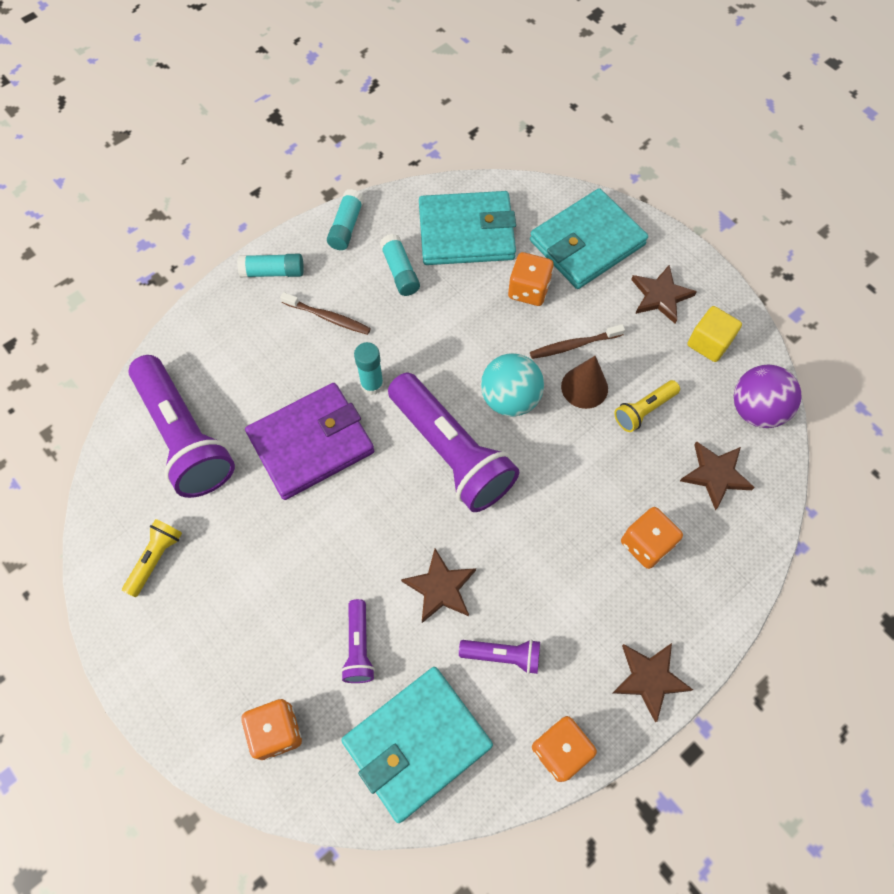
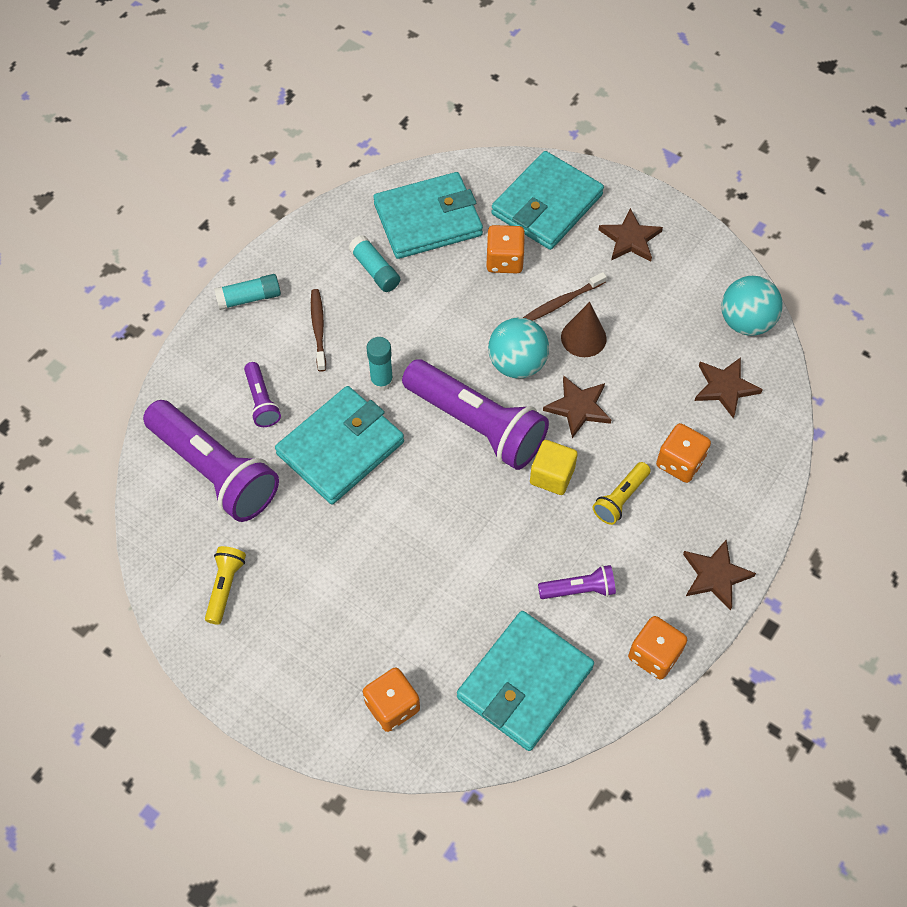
camera: 15 degrees left, 5 degrees down
(311, 443) = (340, 448): purple wallet -> turquoise wallet
(328, 317) = (318, 329): brown toothbrush -> brown toothbrush turned 105 degrees counterclockwise
(346, 226) = (308, 239): turquoise glue stick -> none
(358, 646) = (445, 615): purple flashlight -> purple flashlight (261, 401)
(440, 587) = (504, 546): brown star -> brown star (578, 407)
(644, 410) = (644, 346): yellow flashlight -> yellow flashlight (620, 498)
(709, 343) = (686, 272): yellow cube -> yellow cube (552, 476)
(756, 410) = (745, 322): purple ball -> turquoise ball

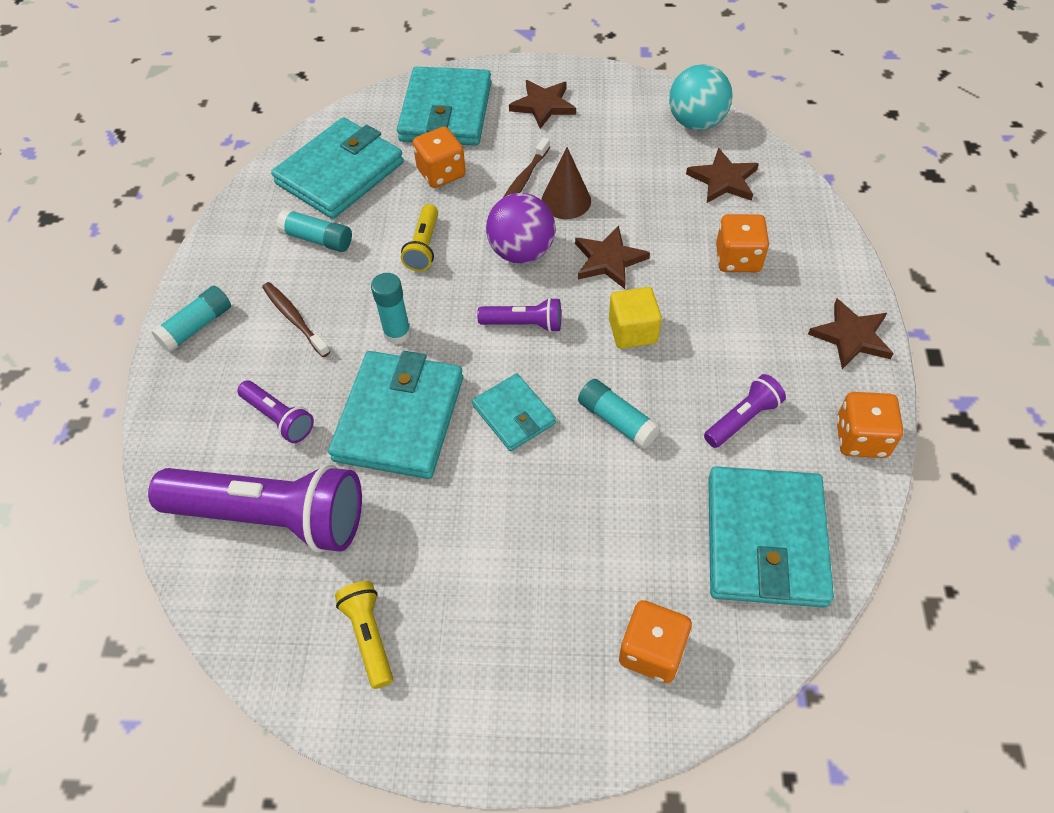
camera: 30 degrees left, 5 degrees down
(419, 491) = (513, 415): none -> turquoise wallet
(476, 425) = (524, 324): purple flashlight -> purple flashlight, size x0.47
(488, 538) = (617, 421): none -> turquoise glue stick
(517, 364) = (521, 252): turquoise ball -> purple ball
(620, 498) = (712, 317): yellow flashlight -> yellow flashlight (423, 246)

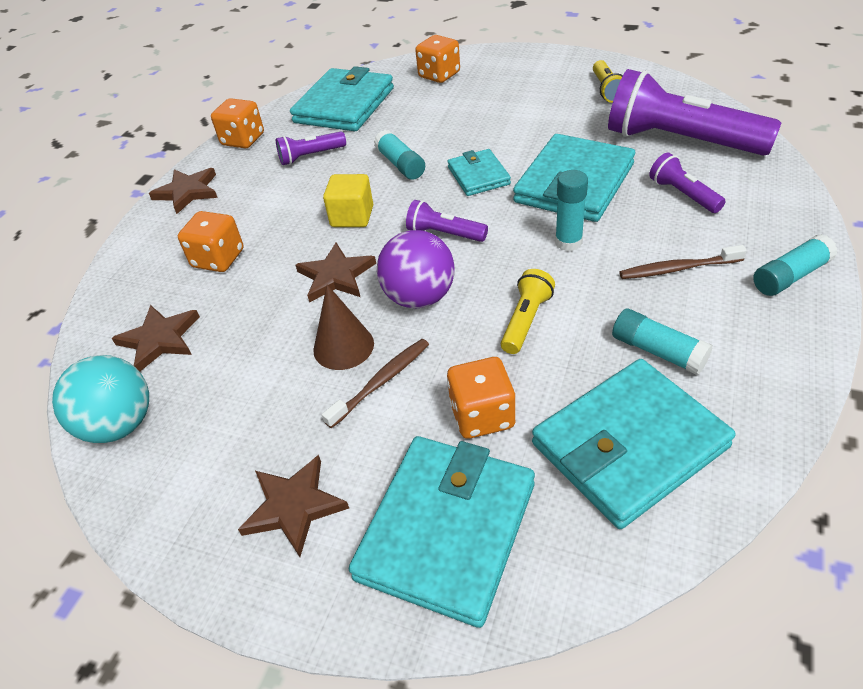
camera: 160 degrees left, 10 degrees down
(294, 319) = (677, 269): brown toothbrush -> brown toothbrush turned 105 degrees clockwise

